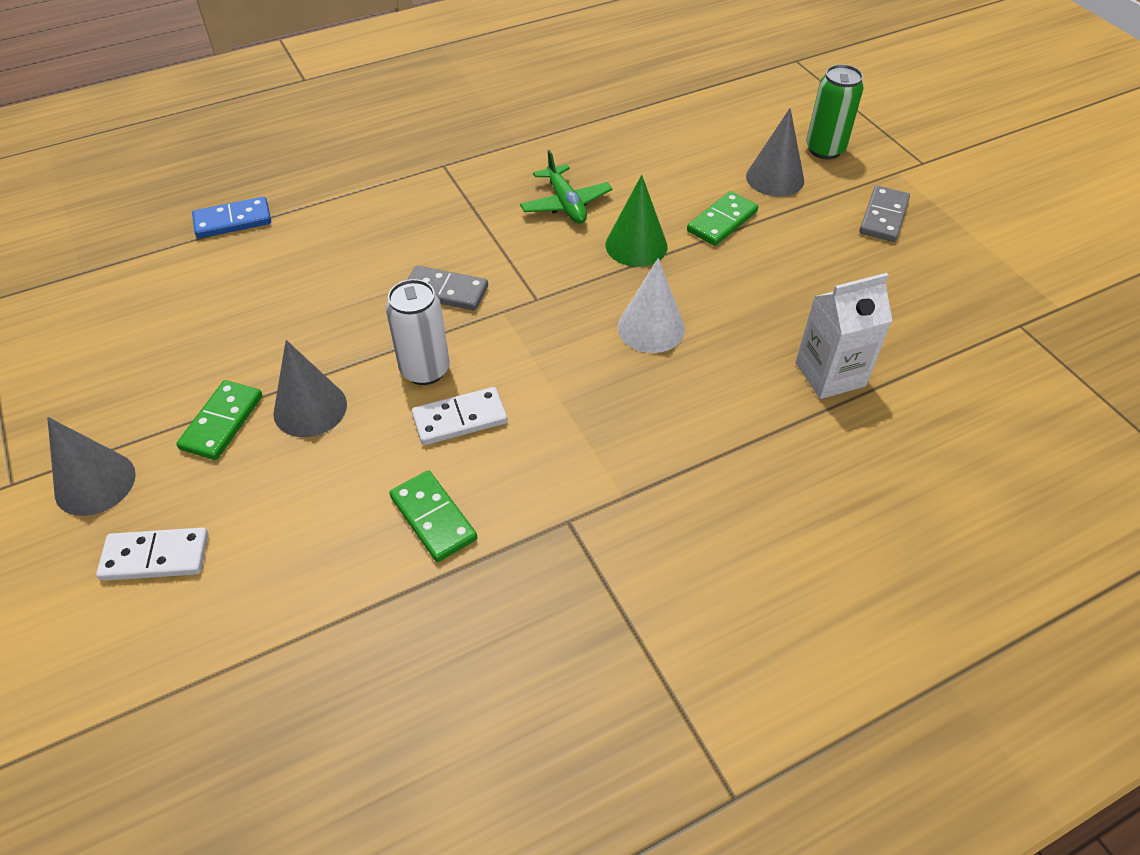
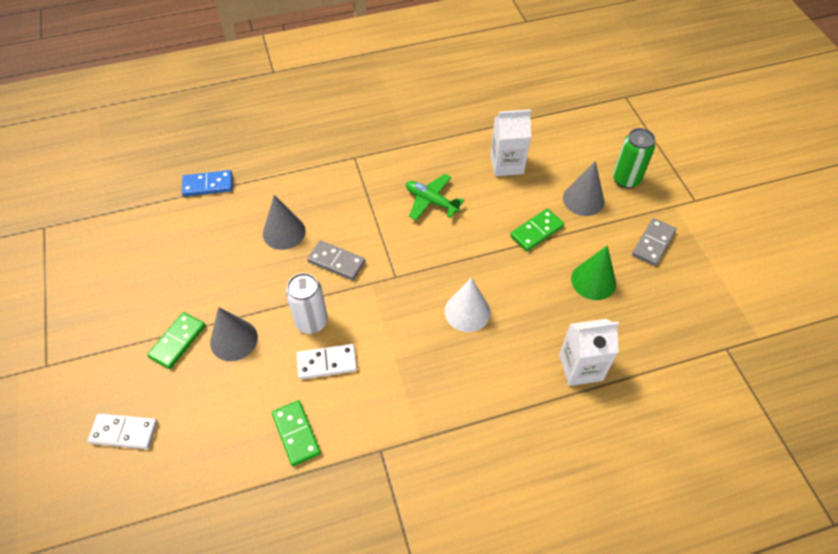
camera: 10 degrees right, 5 degrees up
(95, 483) = (95, 373): grey cone -> grey cone (284, 232)
(566, 204) = (431, 201): green plane -> green plane turned 135 degrees clockwise
(636, 245) = (472, 243): green cone -> green cone (593, 281)
(659, 150) = (506, 164): none -> white carton

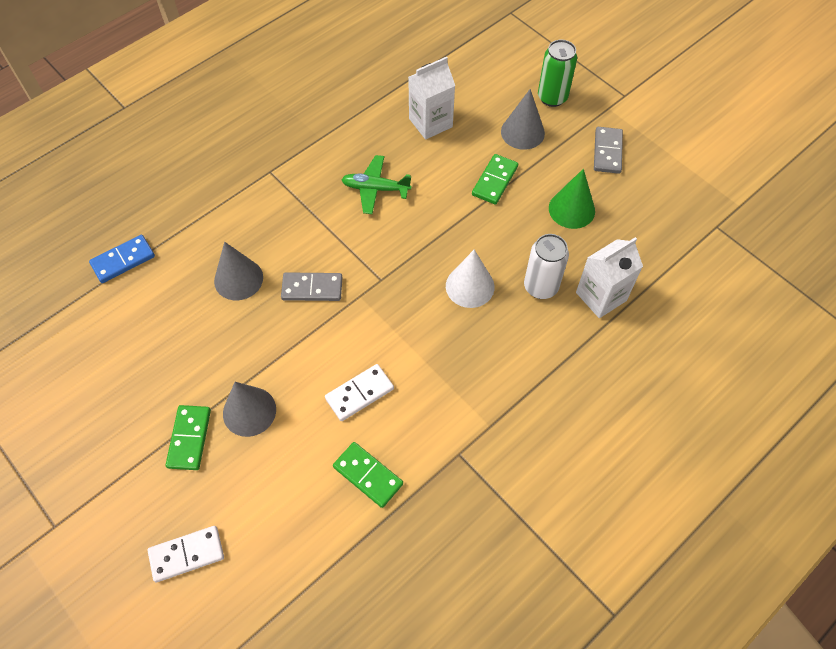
camera: 25 degrees left, 5 degrees up
(311, 322) = (321, 359): white can -> white can (540, 287)

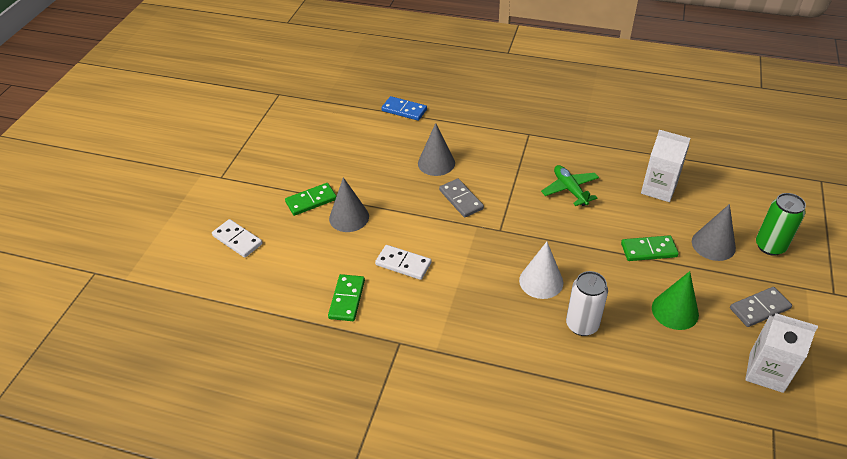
camera: 60 degrees right, 15 degrees down
(601, 296) = (611, 370): white carton -> white carton (766, 372)

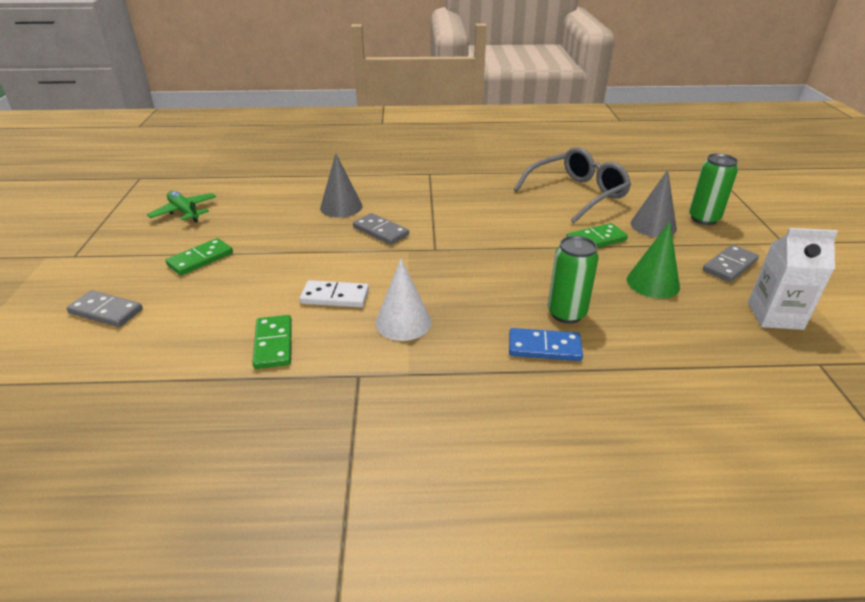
camera: 20 degrees left, 10 degrees down
(237, 240) = (106, 311): white domino -> grey domino
(349, 217) = (253, 266): grey cone -> none
(404, 110) = (290, 173): blue domino -> blue domino (544, 347)
(541, 281) = (501, 284): white cone -> white cone (403, 322)
(570, 189) = (492, 207): green plane -> green plane (184, 212)
(582, 325) = (566, 313): white can -> green can
(658, 189) = (576, 194): white carton -> grey glasses

